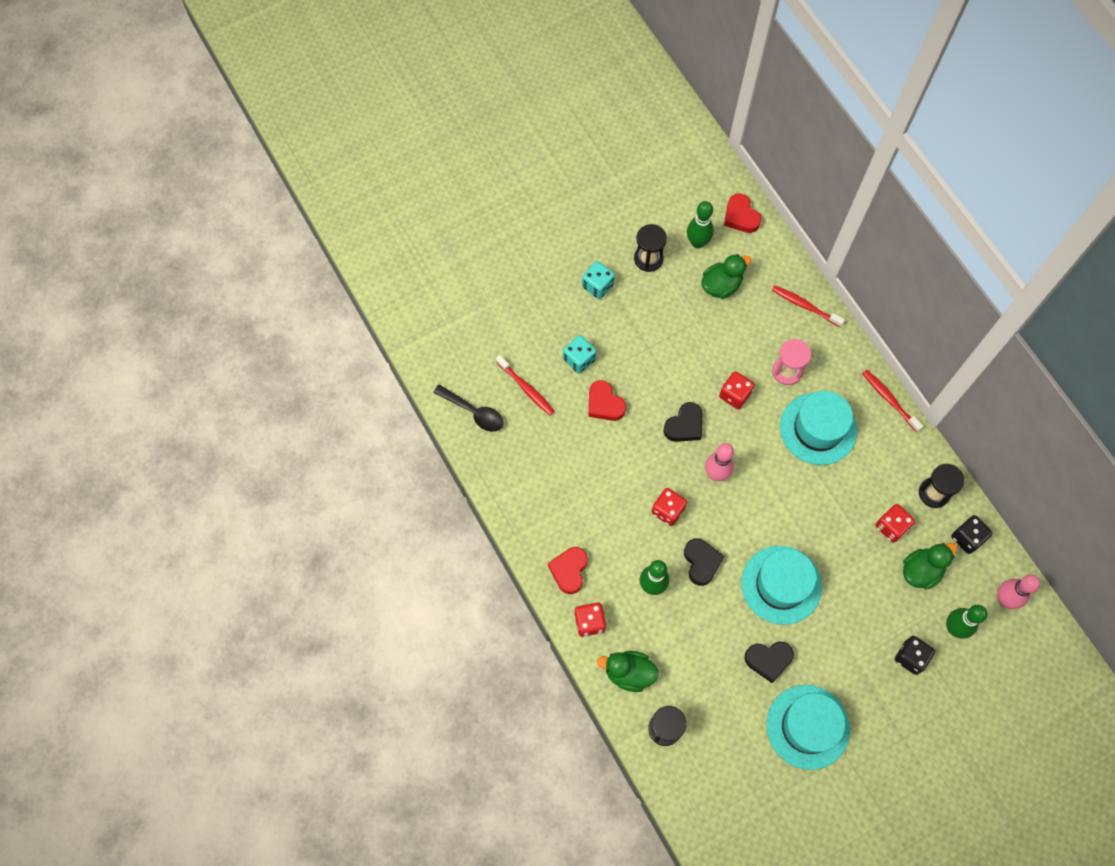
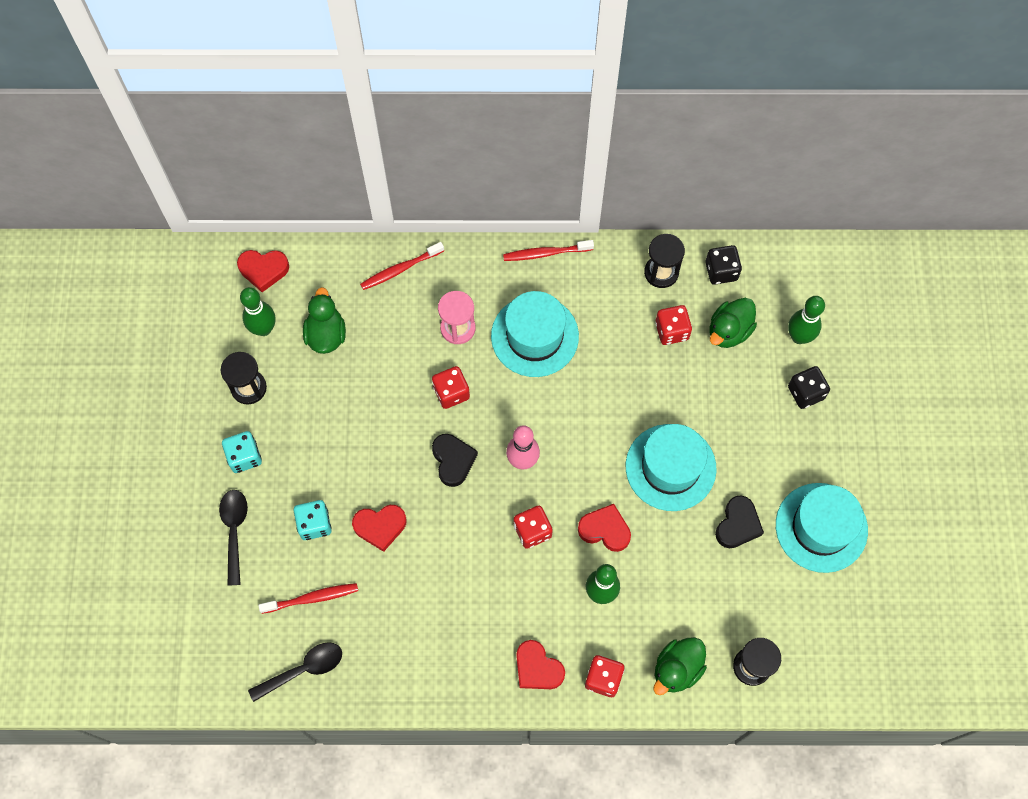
camera: 60 degrees left, 0 degrees up
(542, 311) = (234, 531): none -> black spoon
(701, 562) = (605, 530): black heart -> red heart
(921, 570) = (729, 331): green duck -> green duck turned 135 degrees counterclockwise
(1004, 599) = (796, 276): pink bowling pin -> none

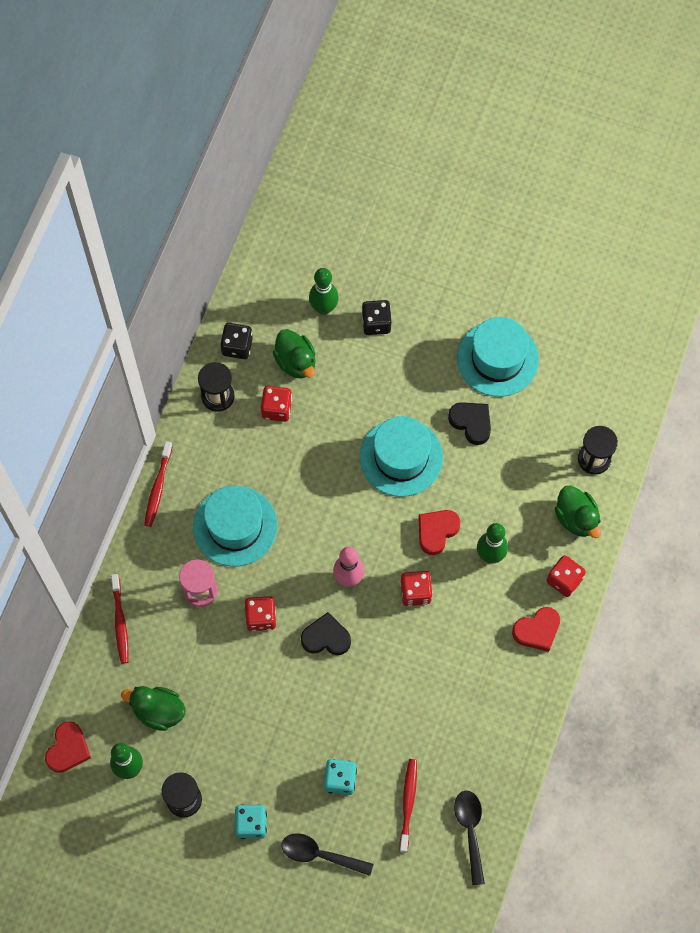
camera: 70 degrees left, 0 degrees up
(380, 527) = (364, 722): red heart -> none

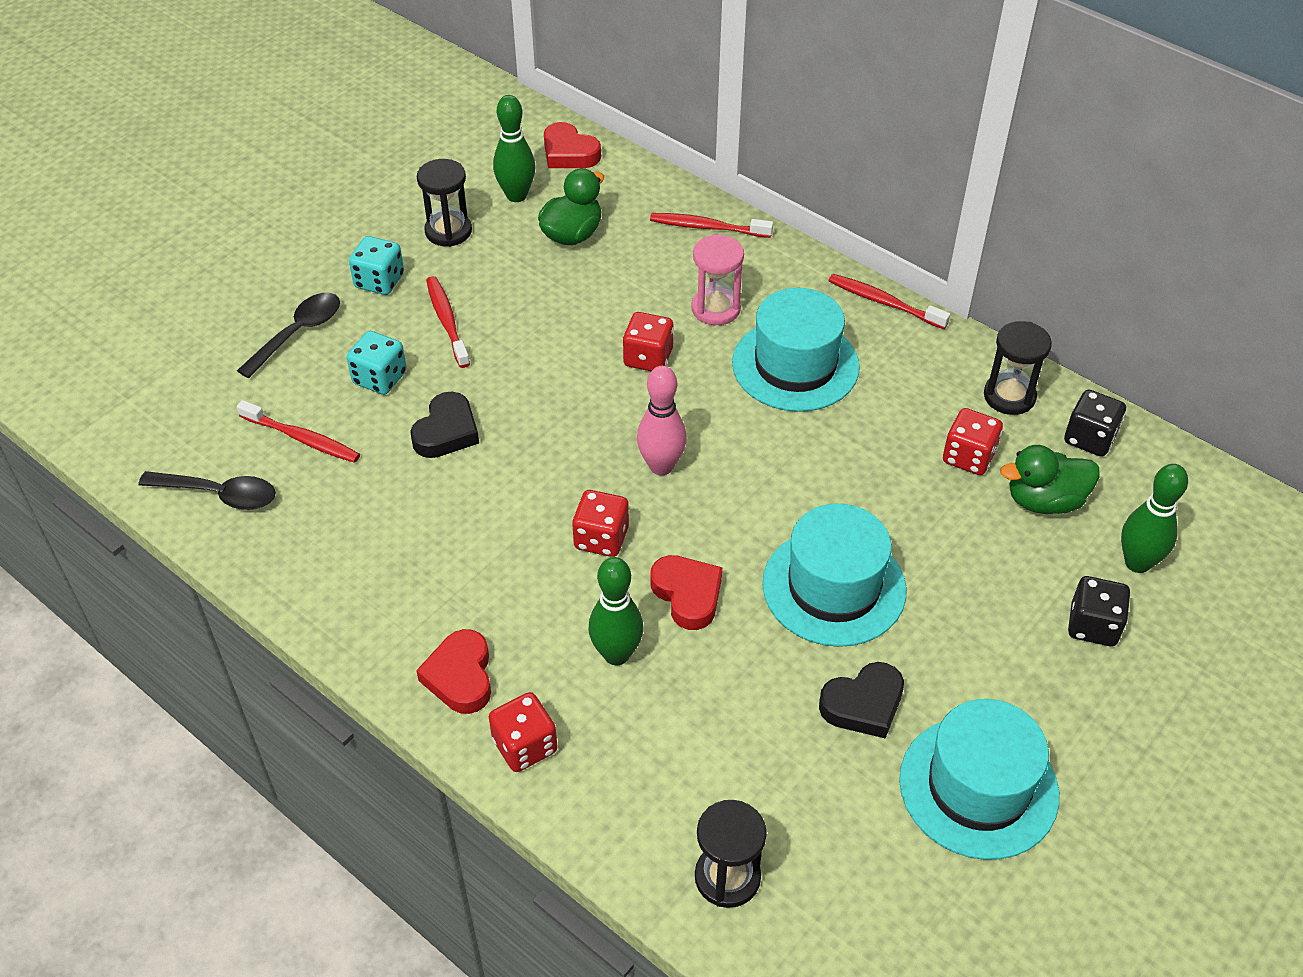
camera: 110 degrees right, 20 degrees down
(273, 760) = (447, 321): none -> red toothbrush
(326, 638) = (584, 417): black heart -> black heart (446, 431)
(576, 518) = (626, 805): green duck -> none

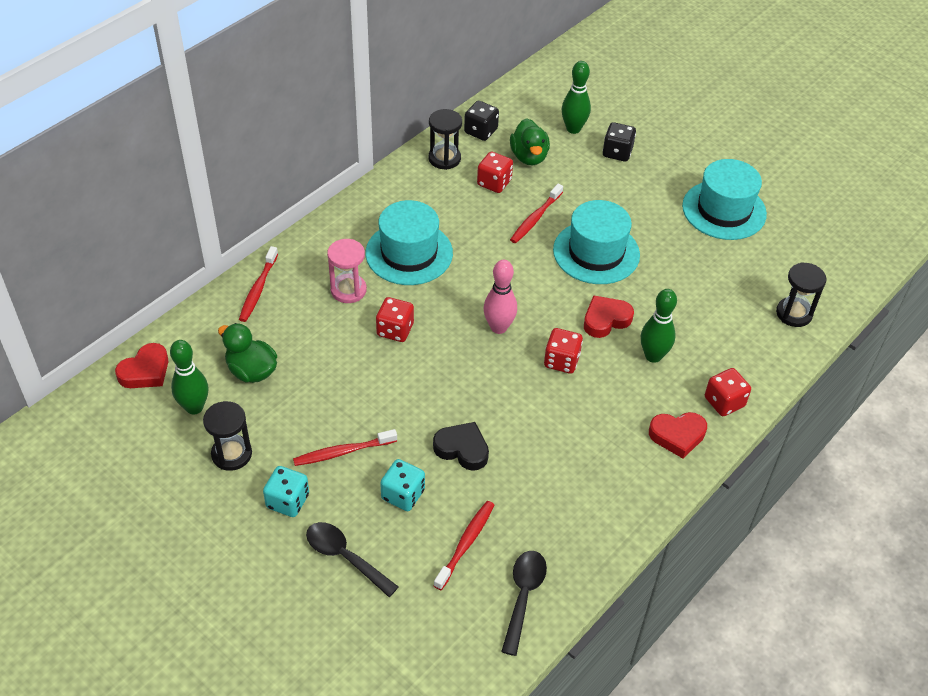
camera: 90 degrees left, 0 degrees up
(863, 704) = (678, 248): black heart -> none
(884, 302) = (353, 204): red toothbrush -> red toothbrush (535, 218)

